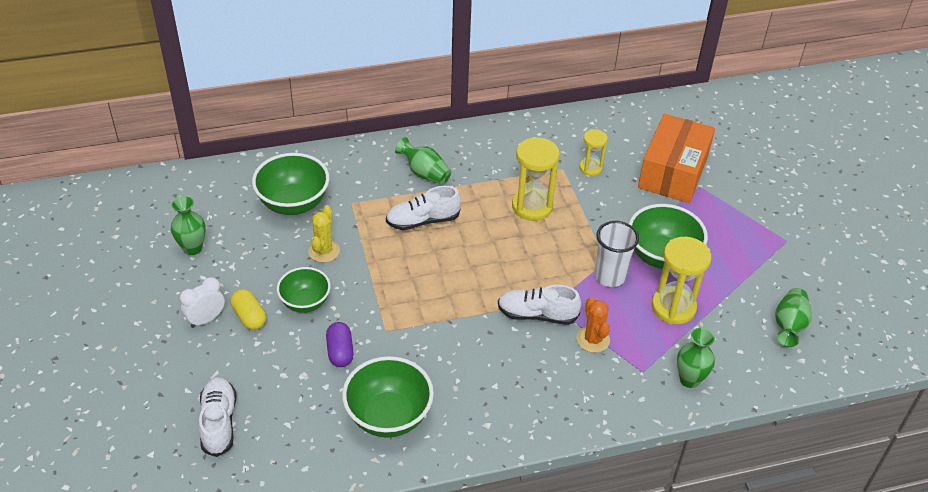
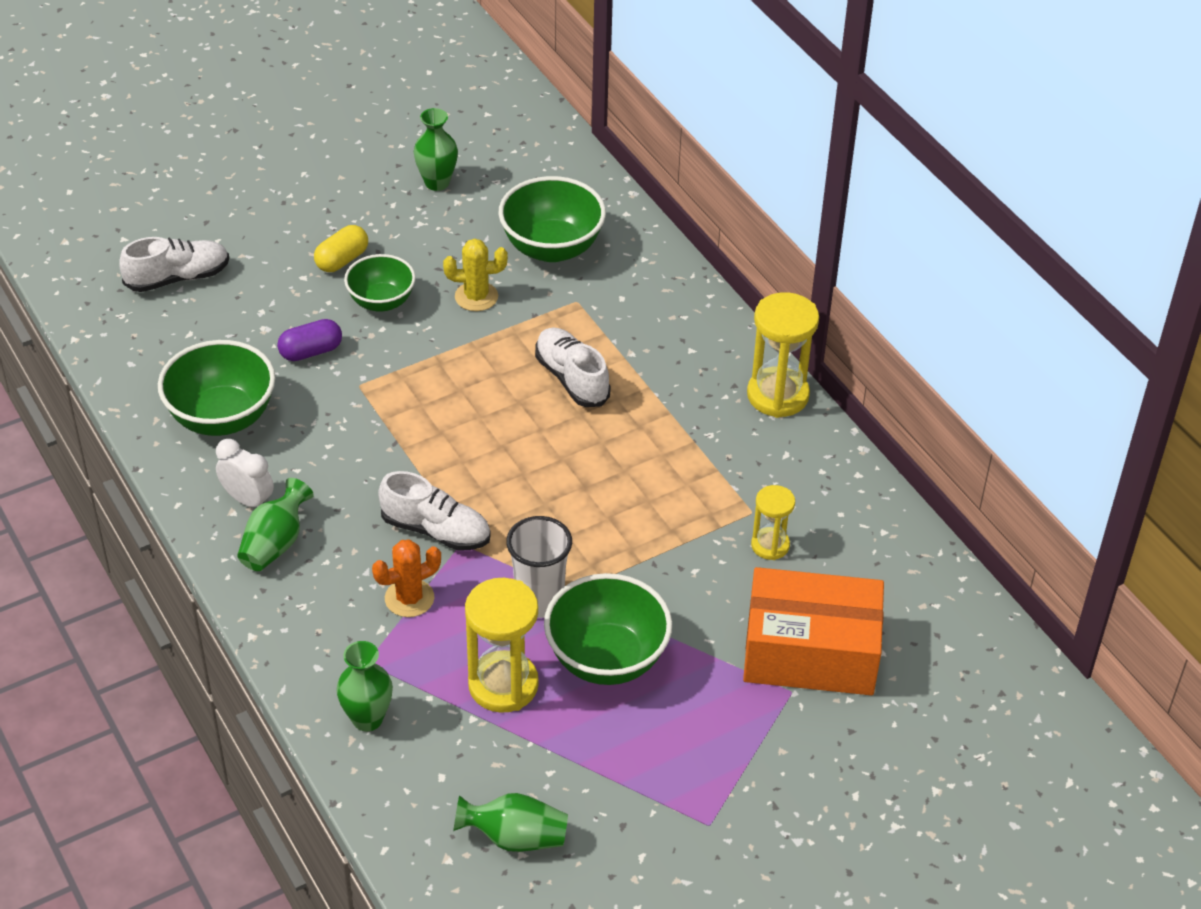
camera: 75 degrees right, 0 degrees up
(206, 319) = (326, 226): white clock -> white clock (248, 500)
(424, 173) = (670, 360): green vase -> green vase (275, 543)
(532, 206) = (651, 489): yellow hourglass -> yellow hourglass (777, 395)
(537, 315) = (436, 530): white shoe -> white shoe turned 120 degrees clockwise

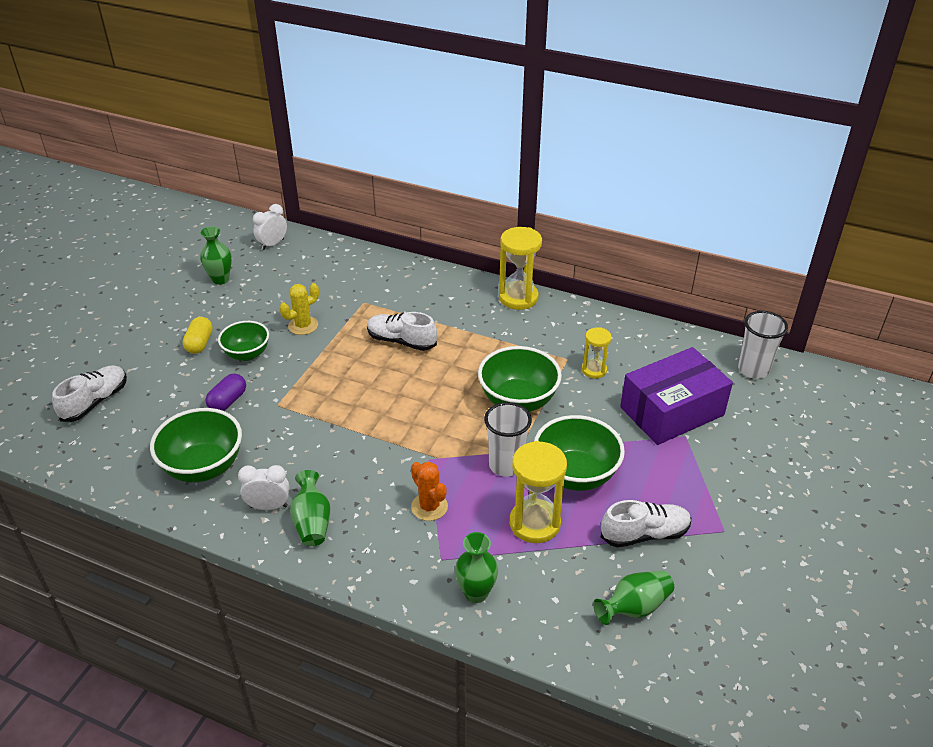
camera: 35 degrees left, 5 degrees down
(409, 598) = (429, 507): orange cactus -> orange cactus turned 60 degrees counterclockwise
(436, 530) = (406, 460): white shoe -> white shoe (644, 534)
(541, 161) = (272, 244): none -> white clock
(552, 248) = (322, 283): green bowl -> green bowl (518, 401)
(810, 652) = (672, 411): orange box -> purple box
(984, 662) = (753, 370): none -> white cup

